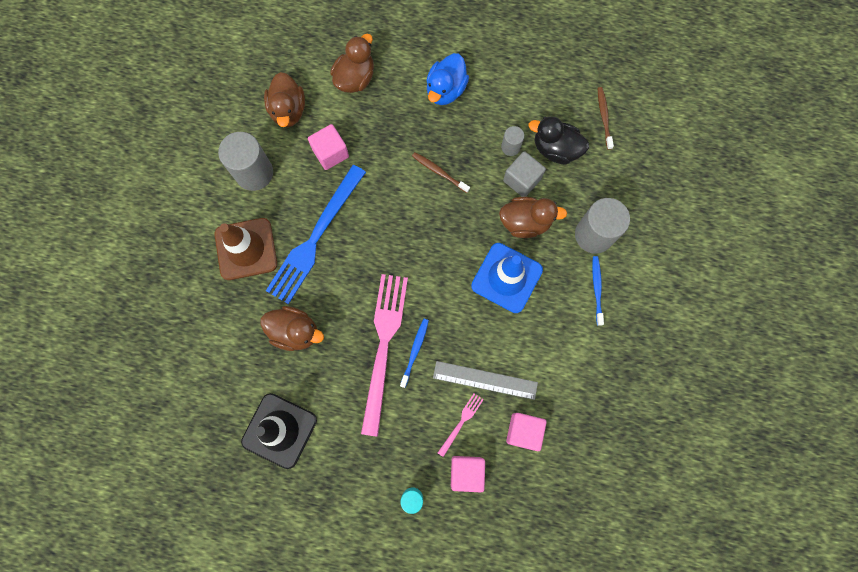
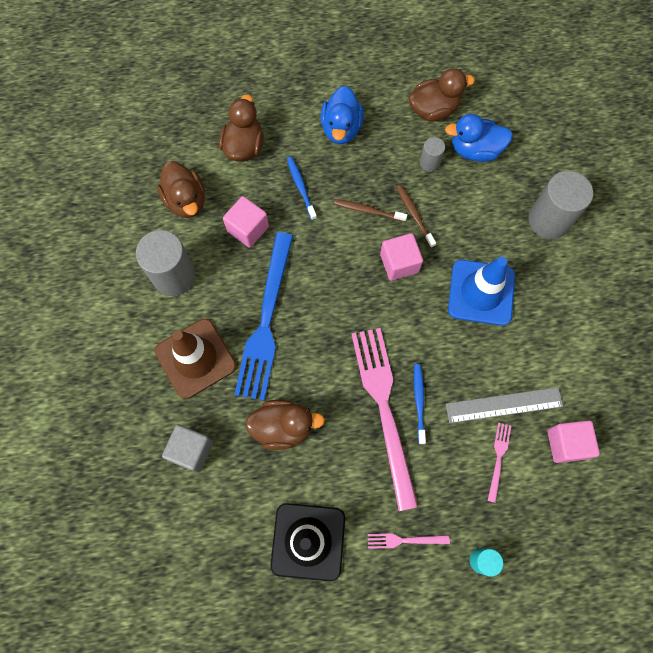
camera: 20 degrees left, 5 degrees down
(357, 459) = (404, 540): none -> pink fork
(466, 472) = (526, 510): pink cube -> pink cube (399, 263)
(522, 180) = (454, 191): grey cube -> grey cube (191, 450)
(525, 222) = (476, 231): brown duck -> brown duck (433, 110)
(555, 149) = (475, 150): black duck -> blue duck
(597, 289) = (575, 272): blue toothbrush -> blue toothbrush (301, 187)
(604, 117) = (508, 105): brown toothbrush -> brown toothbrush (414, 215)

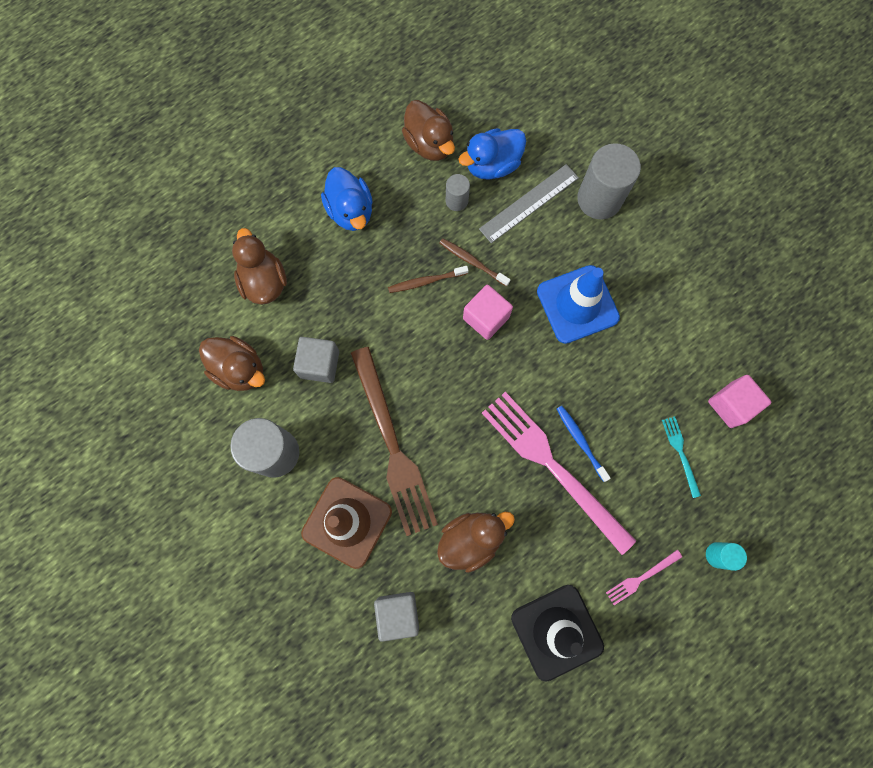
camera: 30 degrees left, 5 degrees up
(248, 229) = (319, 364): pink cube -> grey cube
(266, 320) = (392, 446): blue fork -> brown fork
(301, 187) = (346, 293): blue toothbrush -> none
(433, 110) = (429, 144): brown duck -> brown duck turned 105 degrees clockwise
(498, 459) = (680, 453): pink fork -> turquoise fork
(504, 404) = (657, 400): grey ruler -> grey ruler (528, 203)

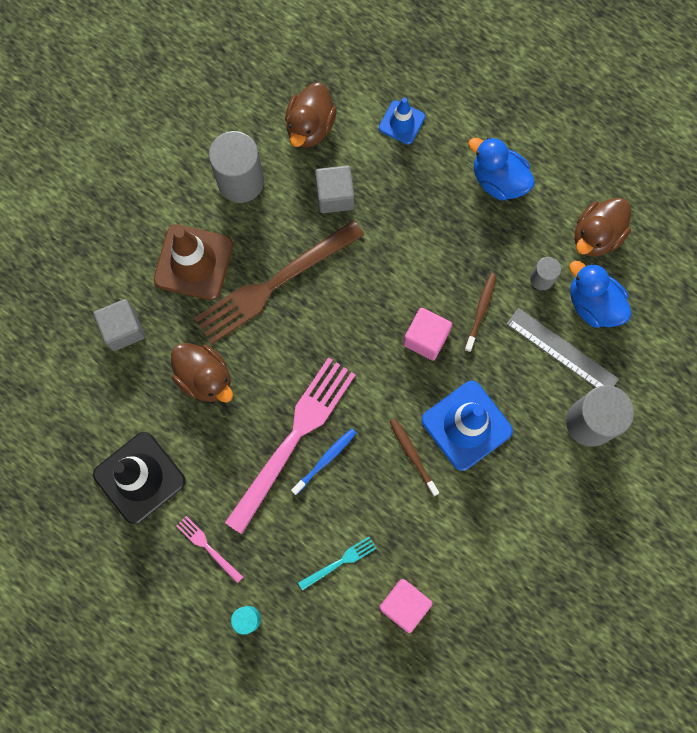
camera: 75 degrees right, 0 degrees up
(264, 281) = (401, 122): brown duck -> blue traffic cone
(350, 211) = (498, 180): blue duck -> blue duck turned 75 degrees clockwise
(426, 281) = (446, 271): brown toothbrush -> brown toothbrush (412, 455)

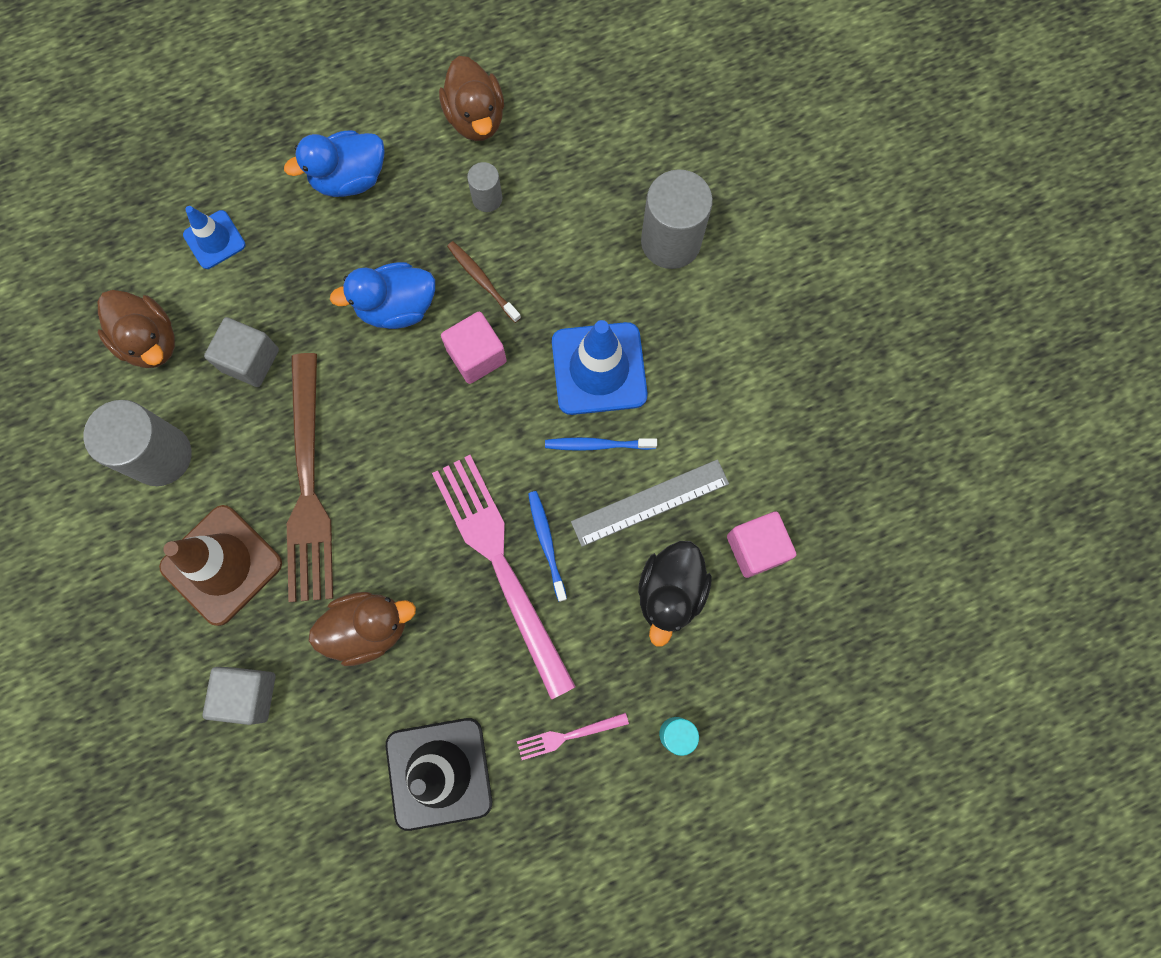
camera: 60 degrees left, 0 degrees up
(339, 562) = (670, 592): turquoise fork -> black duck
(412, 455) = (597, 445): brown toothbrush -> blue toothbrush
(562, 351) = (578, 224): grey ruler -> grey ruler (650, 502)
(593, 304) = (547, 164): blue duck -> blue duck (396, 307)

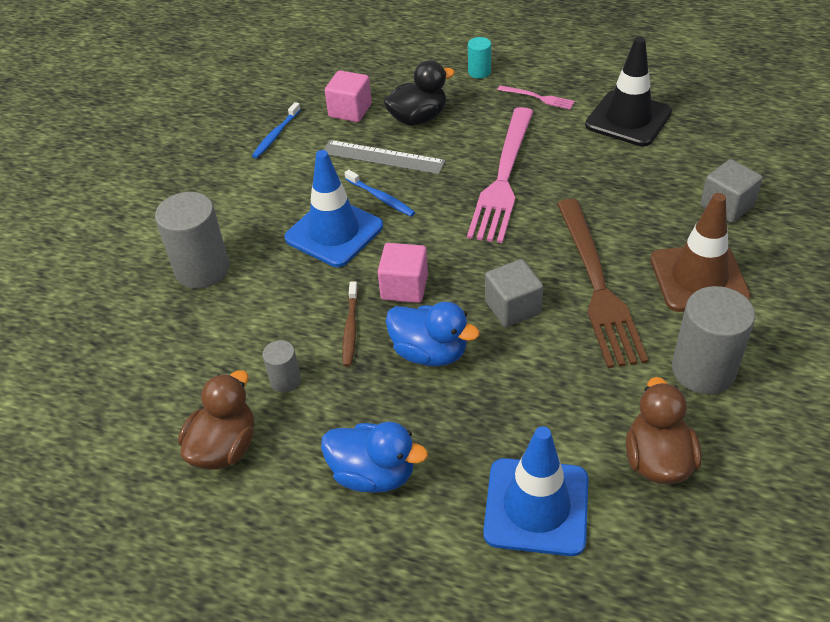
camera: 135 degrees left, 30 degrees down
(214, 240) = (536, 506): blue traffic cone -> blue traffic cone, size x1.76
(250, 360) = (578, 390): grey cube -> grey cube (513, 307)
(308, 486) = (597, 286): brown fork -> brown fork turned 135 degrees clockwise
(368, 628) = (617, 195): brown duck -> none
(546, 543) = (464, 173): blue toothbrush -> blue toothbrush (276, 135)

